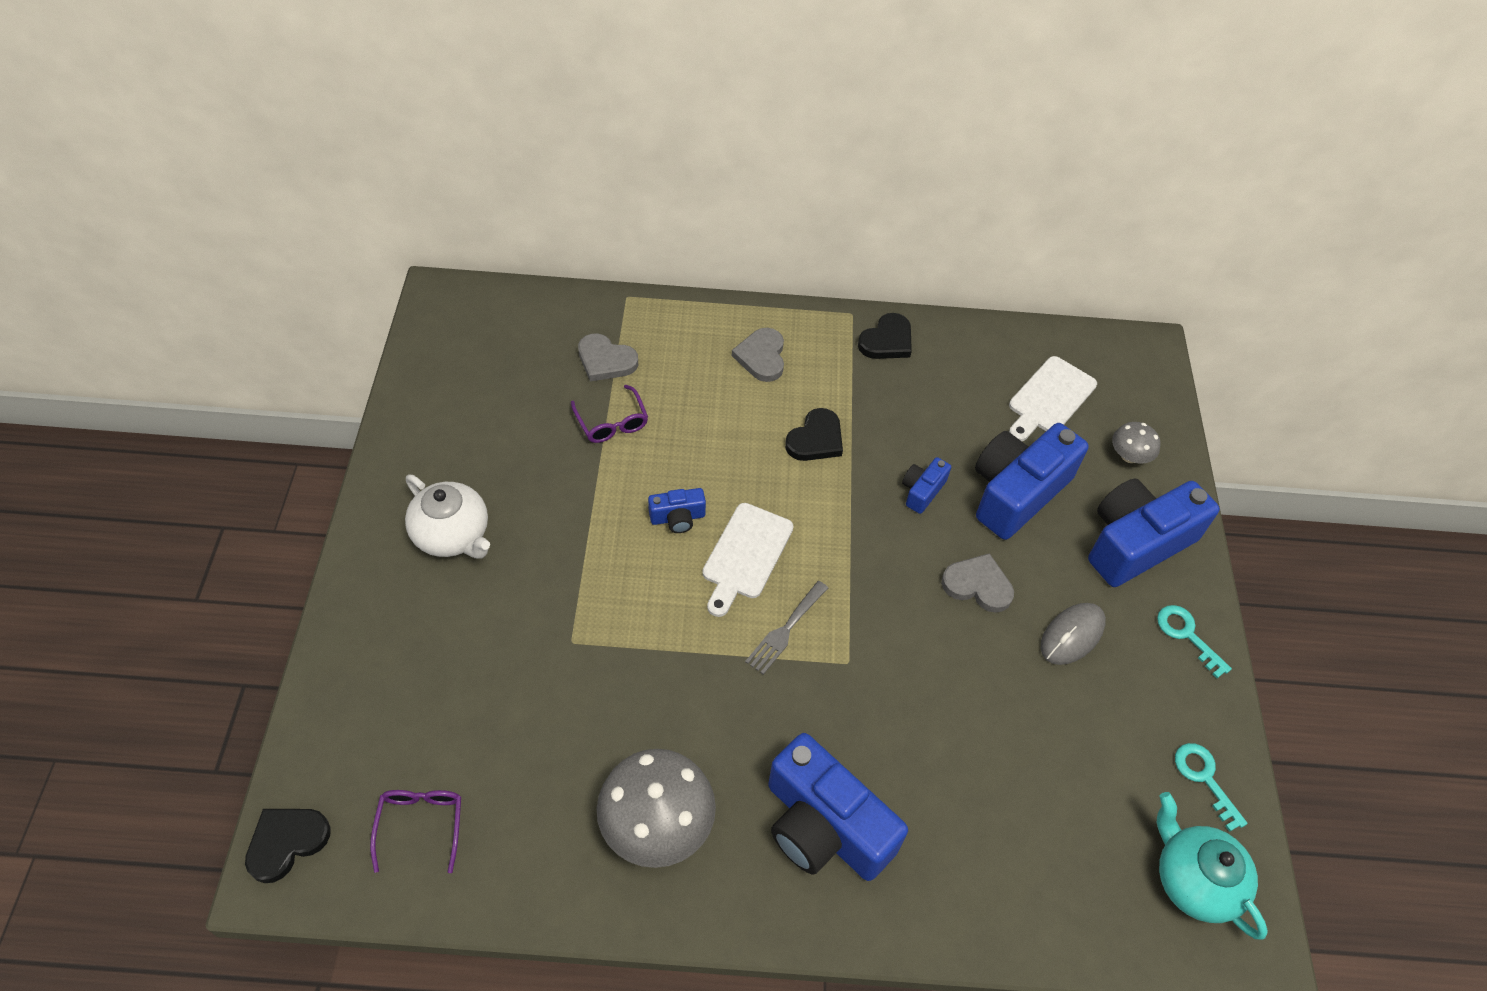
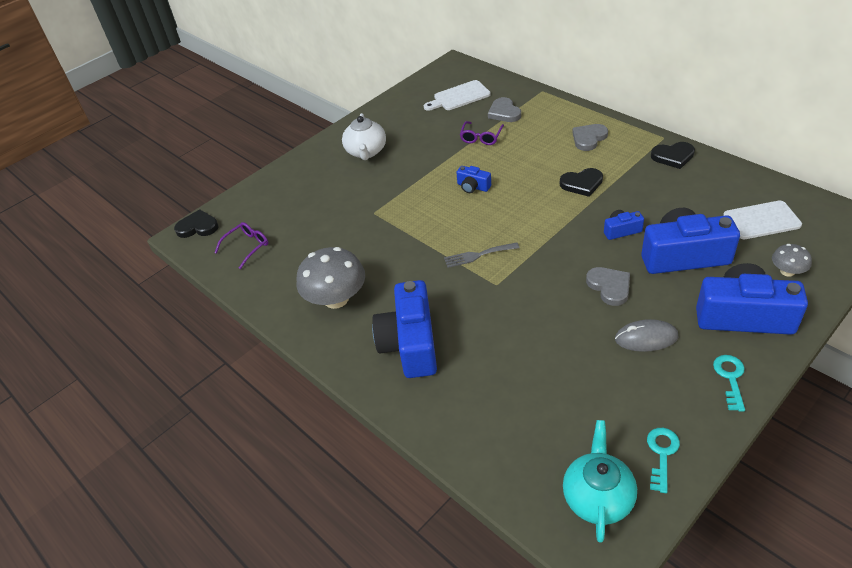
camera: 50 degrees right, 10 degrees down
(745, 555) = (491, 216): white cutting board -> white cutting board (459, 97)

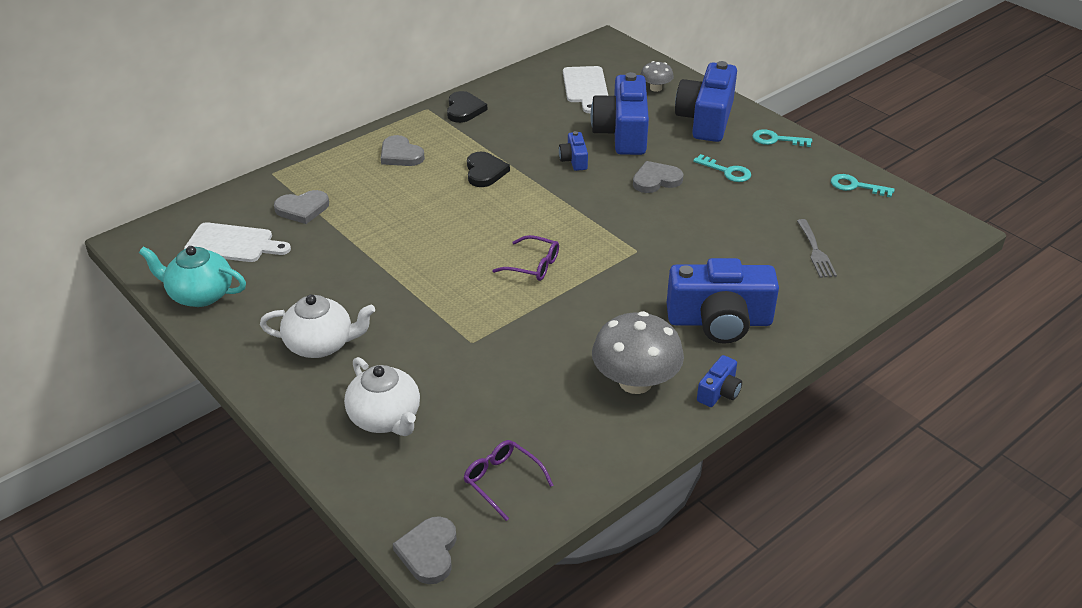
camera: 90 degrees left, 5 degrees down
(198, 227) = (428, 552): black heart -> grey heart
(302, 190) = (385, 418): none -> white teapot
(459, 97) = (233, 244): white cutting board -> white cutting board turned 60 degrees counterclockwise
(473, 187) = (454, 251): blue camera -> blue camera (719, 392)
(478, 255) = (585, 259): grey fork -> grey fork (816, 251)
(481, 137) = (349, 234): purple glasses -> purple glasses (532, 265)
(597, 497) = (901, 224): turquoise teapot -> turquoise teapot (200, 295)
(646, 338) = (727, 171): grey mouse -> turquoise key

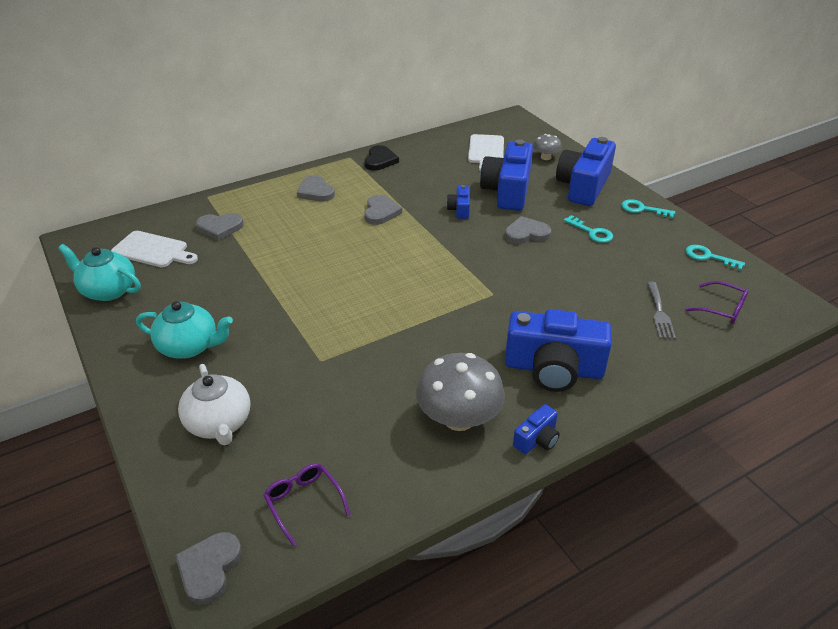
camera: 10 degrees right, 0 degrees up
(321, 345) = (189, 346): white teapot -> turquoise teapot
(485, 172) = (380, 212): black heart -> grey heart
(532, 265) = (396, 297): purple glasses -> purple glasses (721, 308)

